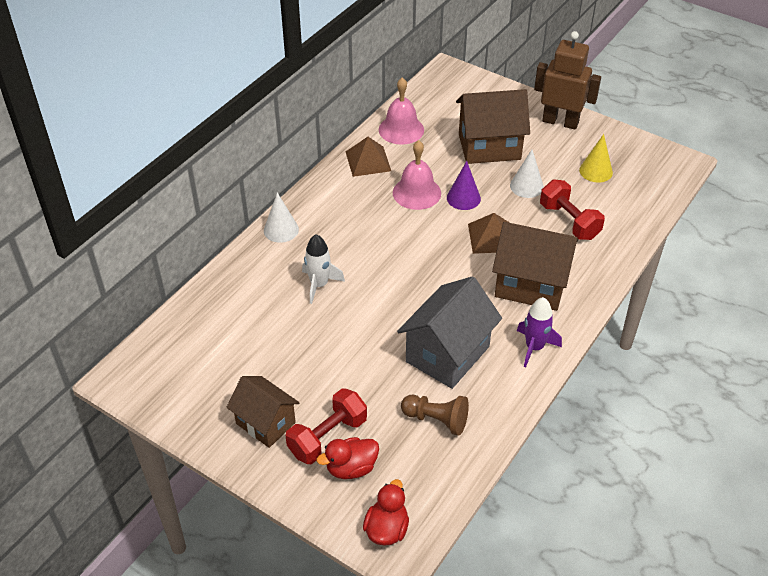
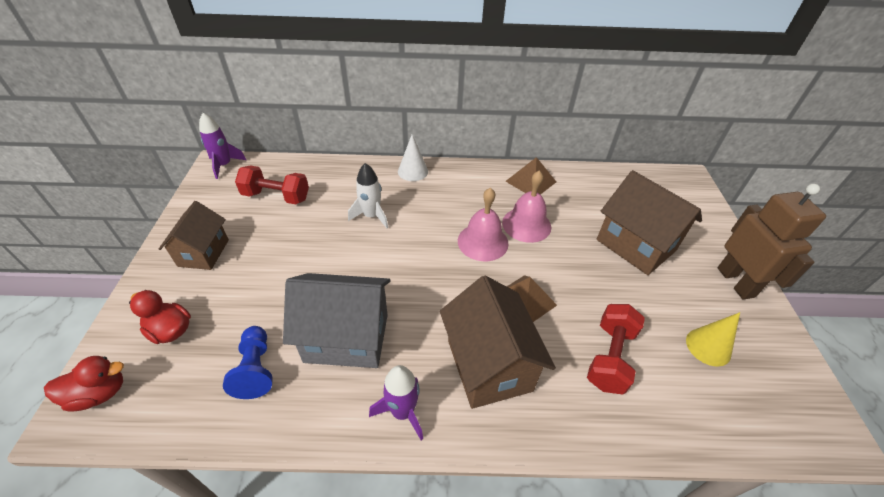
camera: 55 degrees right, 0 degrees up
(127, 372) = (224, 165): none -> purple rocket
(327, 437) = (202, 297): red dumbbell -> red dumbbell (276, 196)
(401, 129) = (587, 183): pink bell -> pink bell (482, 242)
(436, 420) = (256, 369): brown pawn -> blue pawn
(463, 198) = (552, 257): purple cone -> none
(526, 186) = (618, 296): white cone -> none

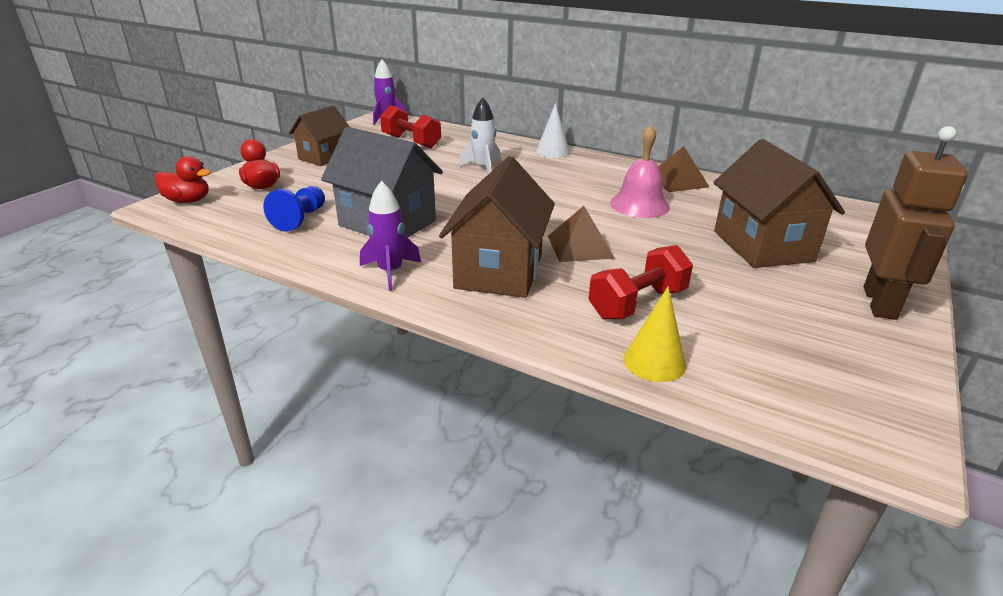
camera: 30 degrees right, 15 degrees down
(482, 242) = (577, 204): pink bell -> none
(708, 347) = (777, 333): yellow cone -> yellow cone (654, 361)

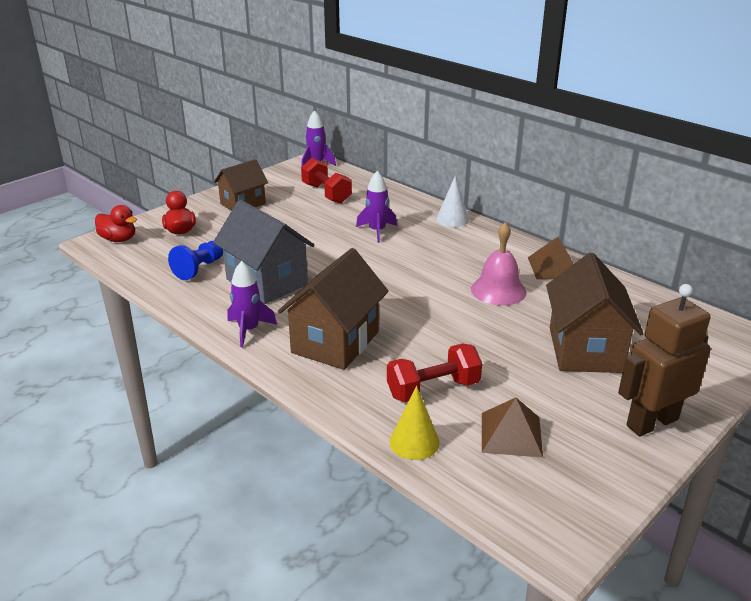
camera: 15 degrees right, 0 degrees up
(483, 168) = (377, 231): white rocket -> purple rocket
(580, 246) = (417, 327): brown pyramid -> brown pyramid (511, 434)
(880, 303) = (651, 422): brown robot -> brown robot turned 150 degrees counterclockwise

